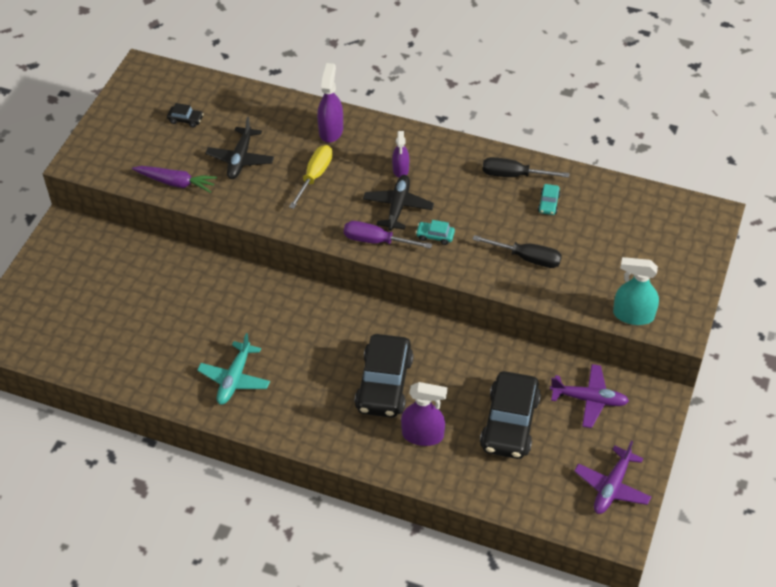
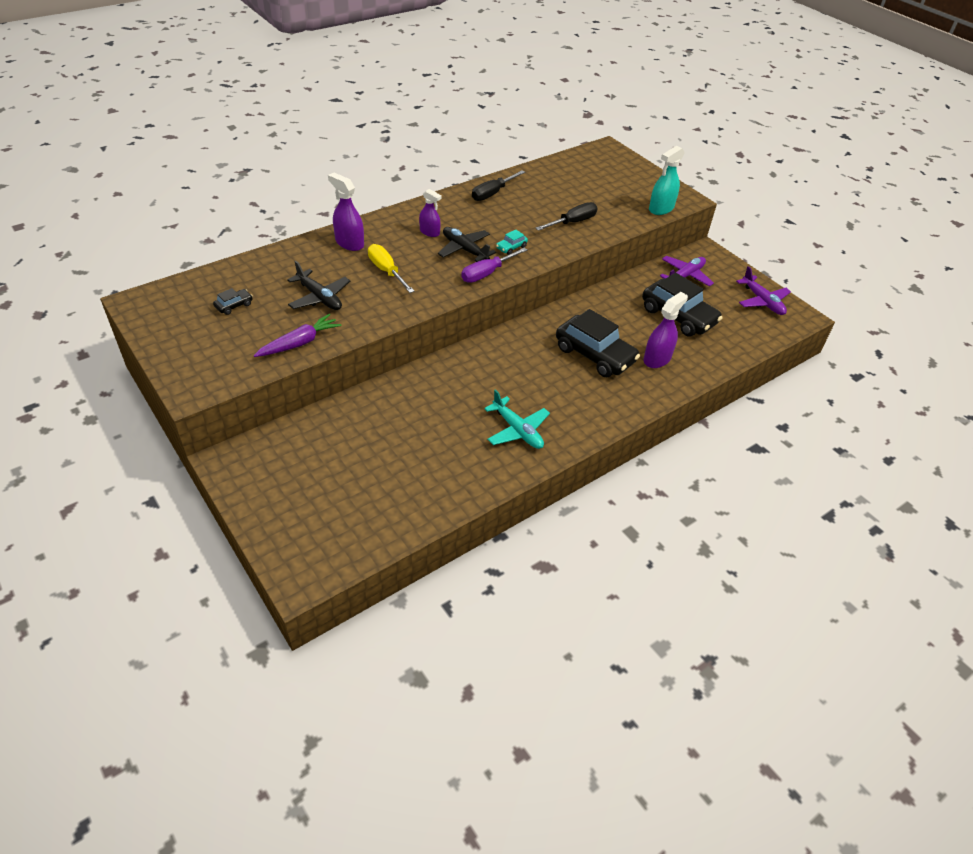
camera: 60 degrees left, 5 degrees down
(548, 203) = (533, 193): turquoise car -> none

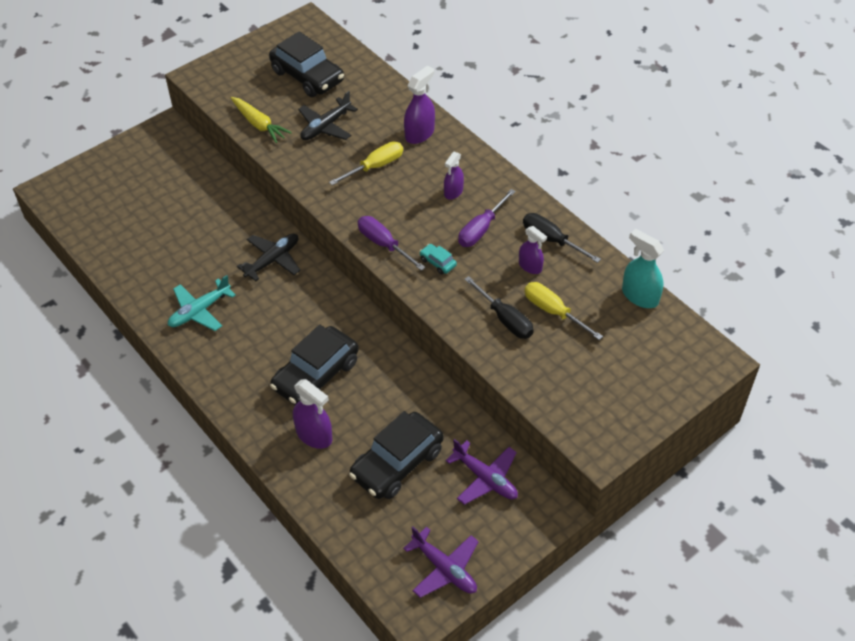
camera: 90 degrees right, 5 degrees up
(234, 305) = (307, 76): black car -> black car, size x2.38
(299, 343) = (259, 124): purple carrot -> yellow carrot
(464, 249) = (425, 223): black plane -> black plane (273, 260)
(477, 223) = (480, 230): none -> purple screwdriver
(519, 205) = (530, 266): none -> purple spray bottle
(565, 201) = (552, 311): none -> yellow screwdriver
(661, 209) = (564, 417): turquoise spray bottle -> turquoise spray bottle (639, 296)
(762, 301) = (444, 568): purple plane -> purple plane turned 105 degrees counterclockwise

